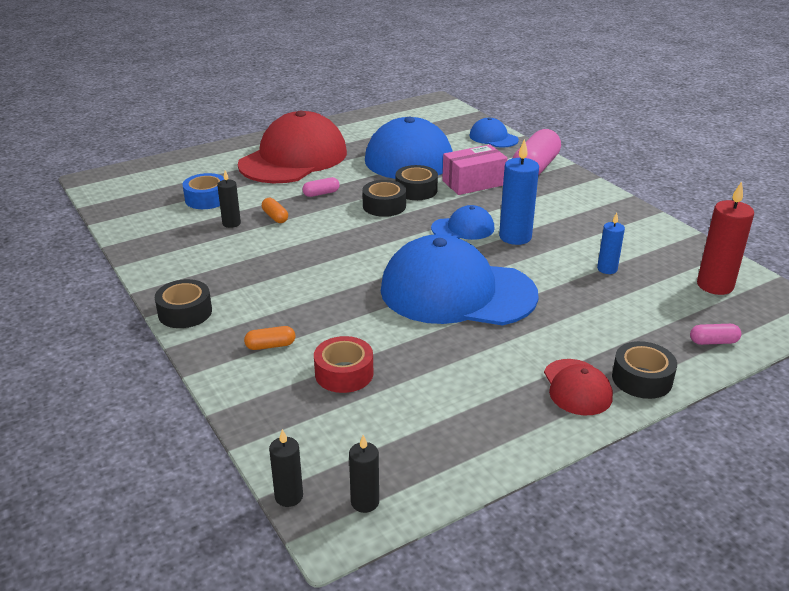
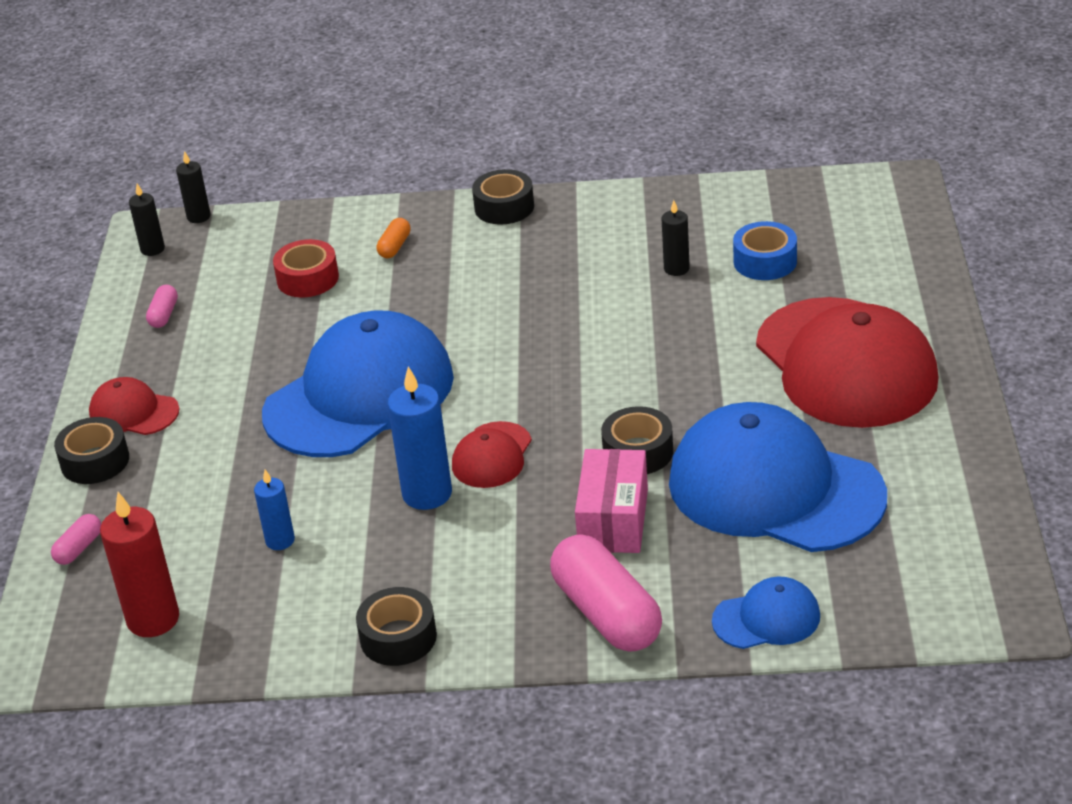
camera: 125 degrees right, 5 degrees up
(275, 217) = (664, 306): orange capsule -> none
(321, 193) = (701, 360): pink capsule -> pink capsule (163, 315)
(384, 206) = (616, 406): black tape -> black tape (398, 637)
(463, 228) = (492, 456): blue cap -> red cap

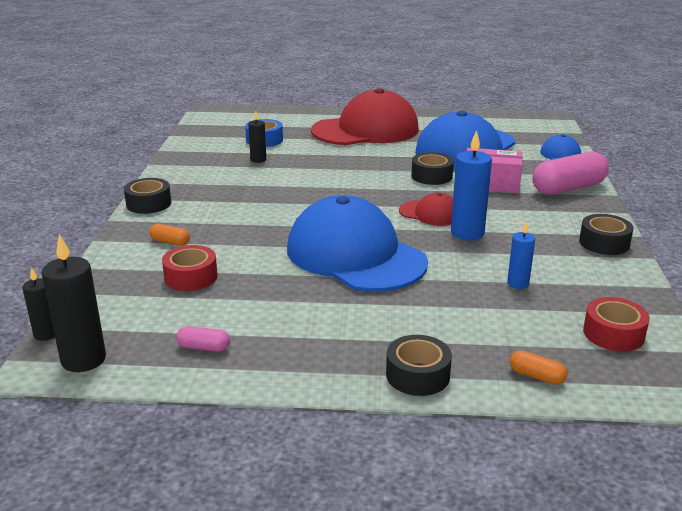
camera: 90 degrees left, 10 degrees down
(79, 548) = (536, 376): pink capsule -> orange capsule
(133, 412) = (350, 357): red cap -> none
(152, 249) = (83, 359): black candle -> black candle, size x1.73
(153, 619) = (613, 334): red candle -> red tape

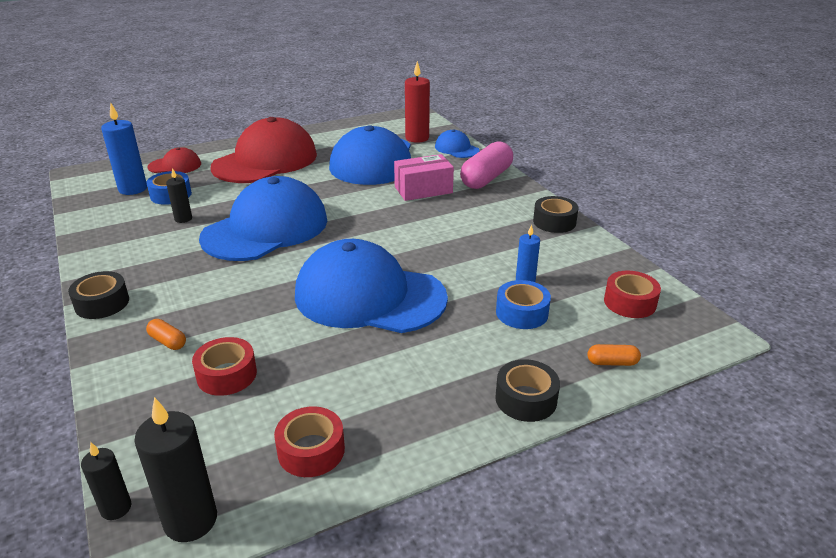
camera: 30 degrees left, 5 degrees up
(170, 242) = (167, 341): orange capsule -> orange capsule turned 45 degrees clockwise
(204, 347) = (311, 450): pink capsule -> red tape
(317, 182) = (266, 228): none -> blue cap
(430, 213) = (398, 233): red cap -> red cap (175, 166)
(431, 176) = (367, 195): black tape -> none
(467, 233) = (445, 244): blue candle -> blue candle (133, 189)
(485, 308) = (522, 313): none -> blue tape
(530, 139) = (417, 138): none -> red candle

